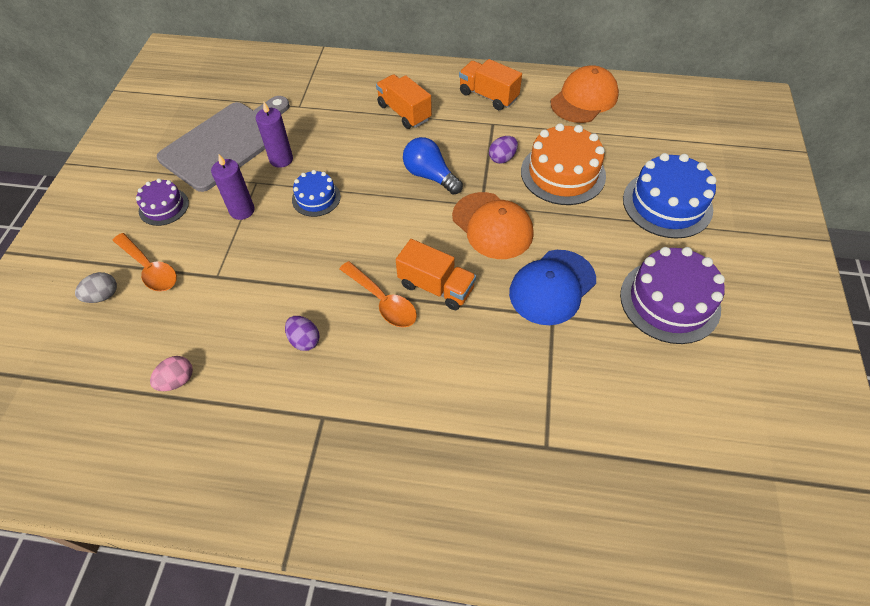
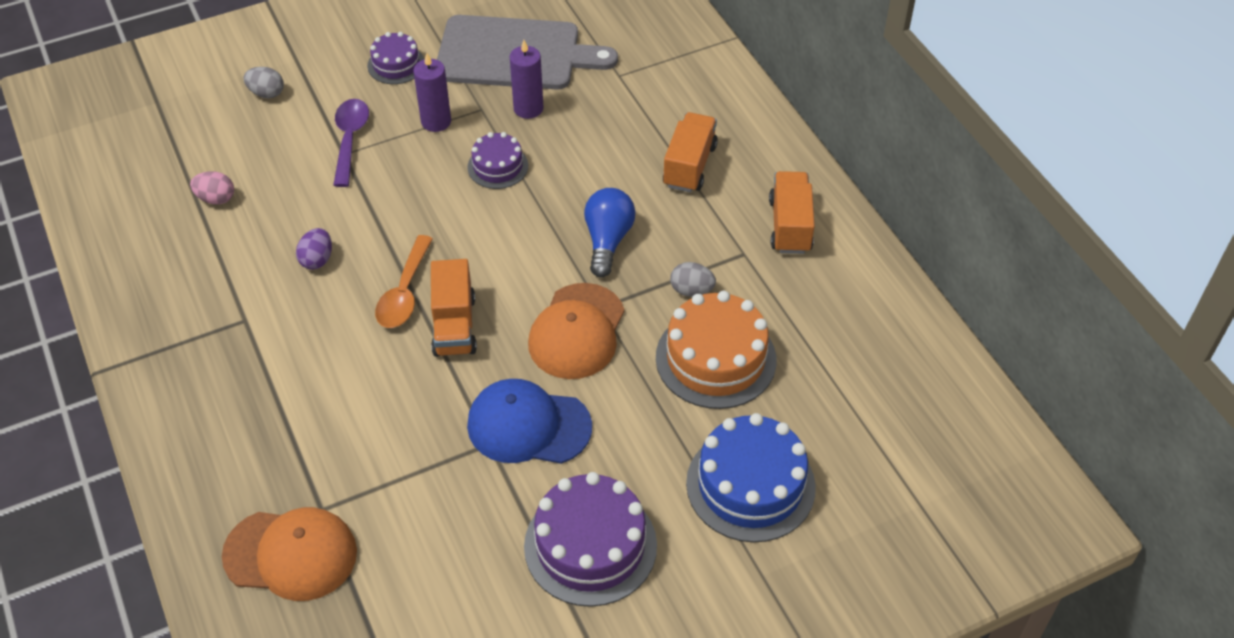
camera: 55 degrees right, 5 degrees down
(150, 269) = (318, 103): orange spoon -> none
(207, 266) = (350, 139): none -> purple spoon
(316, 198) = (498, 166): blue cake -> purple cake
(502, 158) = (691, 290): purple egg -> grey egg
(584, 99) = (874, 321): orange cap -> orange cap (291, 554)

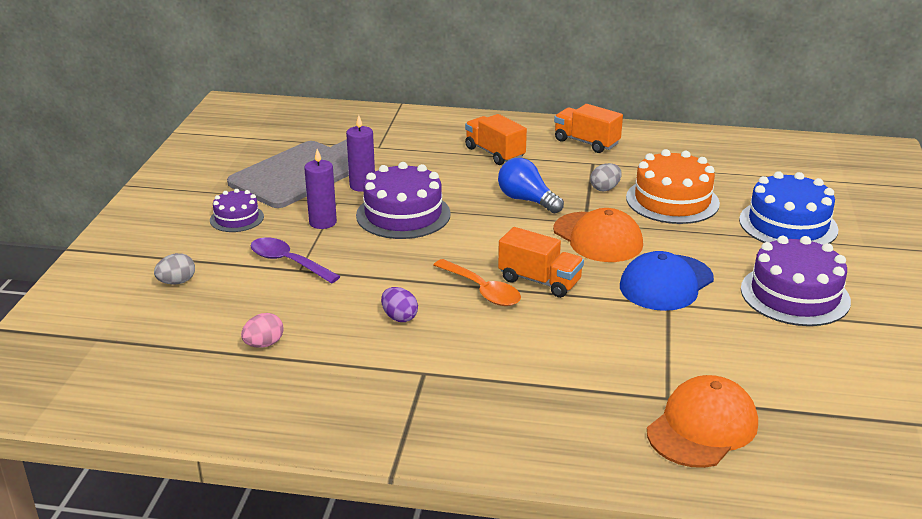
camera: 55 degrees left, 20 degrees down
(498, 166) = (403, 214): purple cake -> purple cake, size x1.78

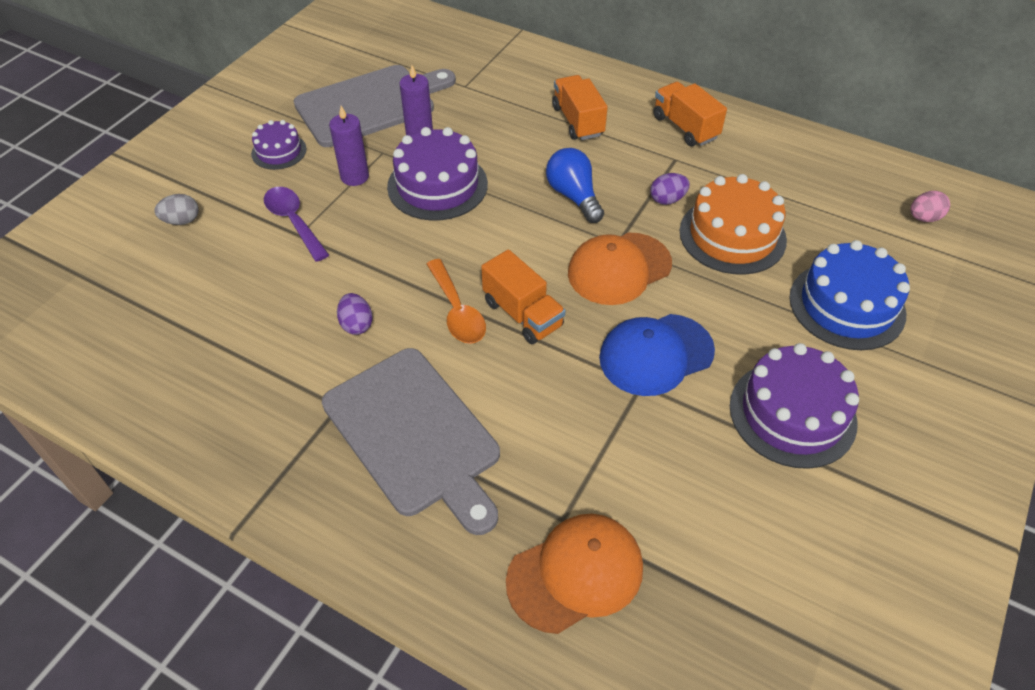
camera: 20 degrees right, 20 degrees up
(264, 344) = (214, 323): pink egg -> pink egg (923, 218)
(506, 375) = (415, 435): none -> grey cutting board
(598, 237) = (619, 269): orange cap -> orange cap turned 75 degrees clockwise
(605, 188) = (667, 199): grey egg -> purple egg

